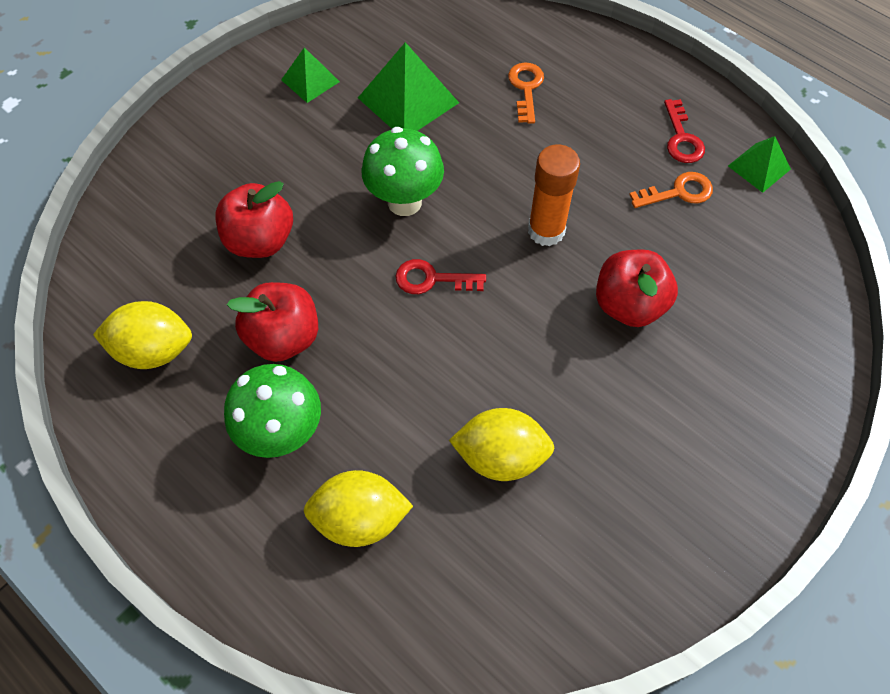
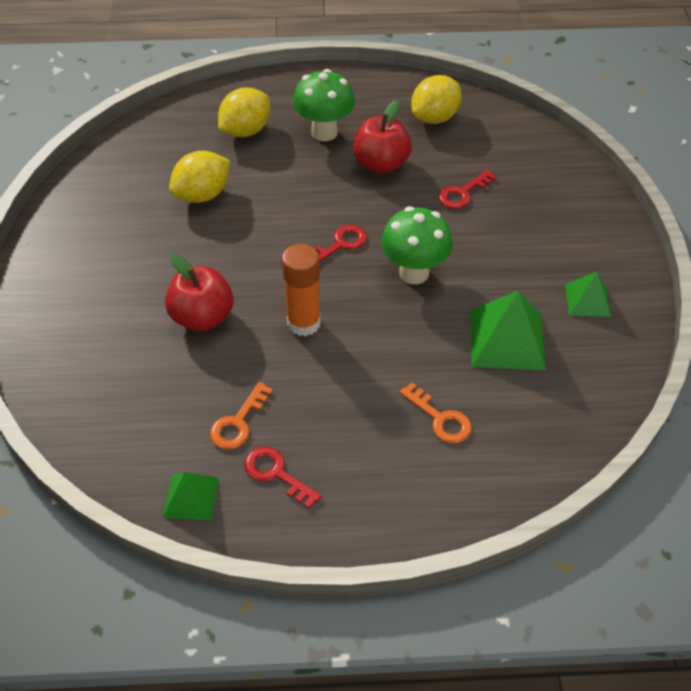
camera: 135 degrees right, 10 degrees down
(260, 240) = (462, 193): red apple -> red key

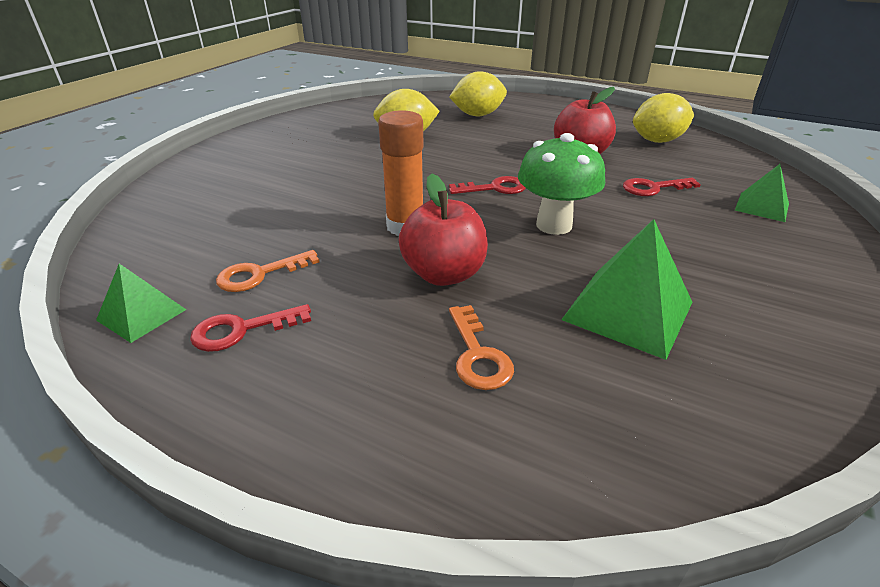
camera: 30 degrees right, 15 degrees down
(202, 317) = (321, 197): red apple -> red apple (444, 274)
(276, 473) = (241, 330): red key -> red key turned 90 degrees counterclockwise
(324, 132) = (543, 128): green mushroom -> none
(587, 300) = (771, 310): green pyramid -> green pyramid (761, 207)

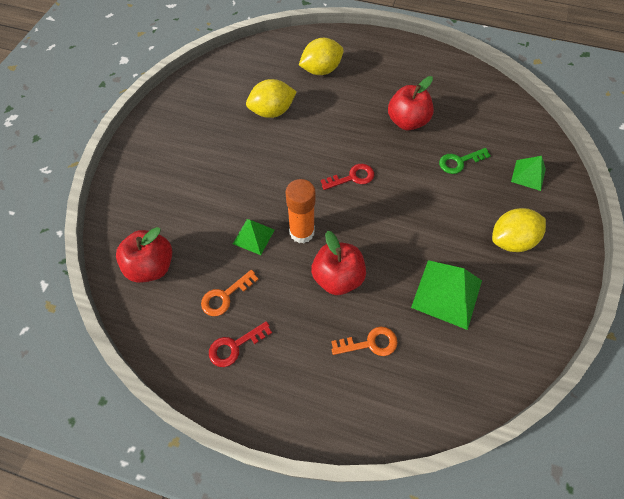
camera: 10 degrees left, 25 degrees up
(141, 314) = (170, 343): green pyramid -> green pyramid (253, 236)
(174, 236) = (151, 266): none -> red apple
(477, 355) = (370, 343): orange key -> orange key turned 75 degrees counterclockwise
(554, 225) = (397, 216): green mushroom -> none
(653, 188) = (459, 162): red key -> green key
(657, 141) = (462, 95): yellow lemon -> yellow lemon (511, 240)

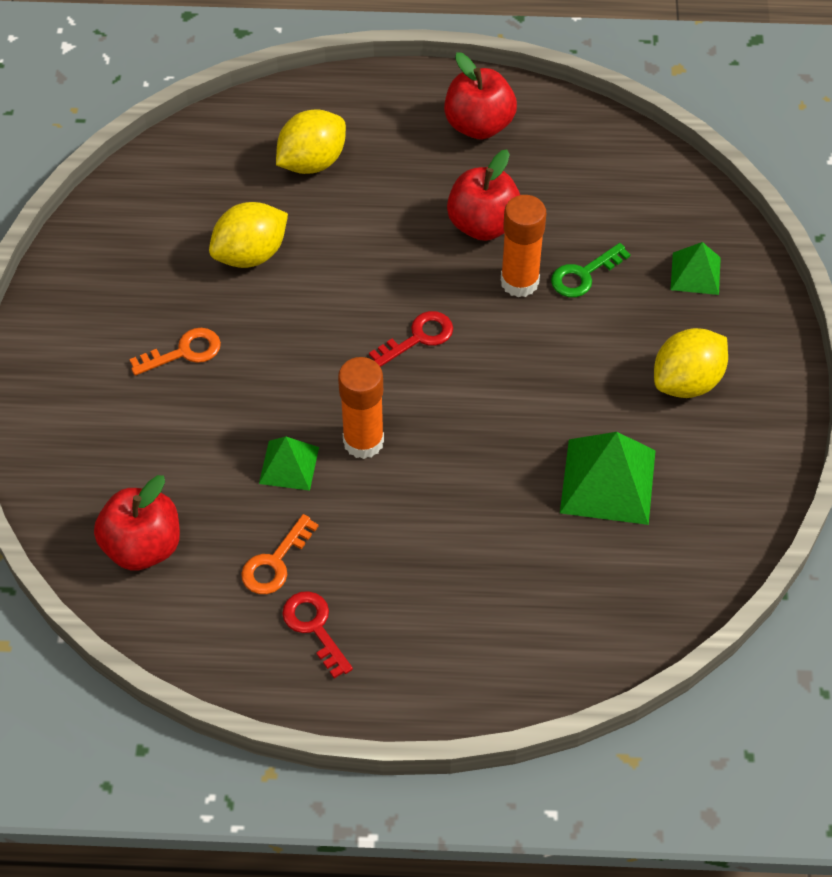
camera: 15 degrees left, 5 degrees down
(235, 346) = (314, 627): red key -> red key turned 105 degrees clockwise
(337, 277) = (439, 496): red apple -> red apple (479, 125)
(370, 343) = (512, 576): orange key -> orange key (184, 352)
(420, 158) = (519, 282): none -> orange glue stick

